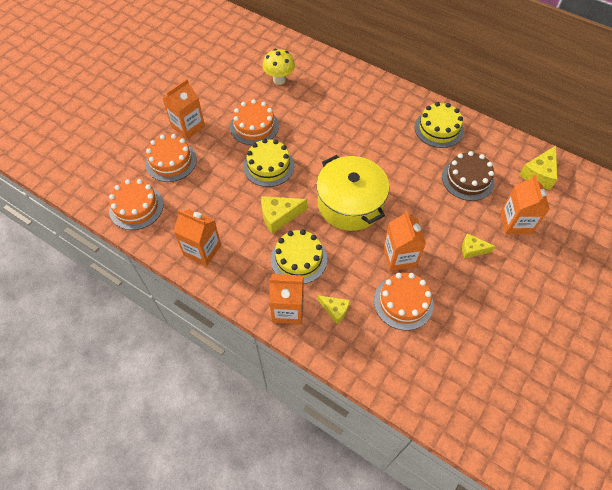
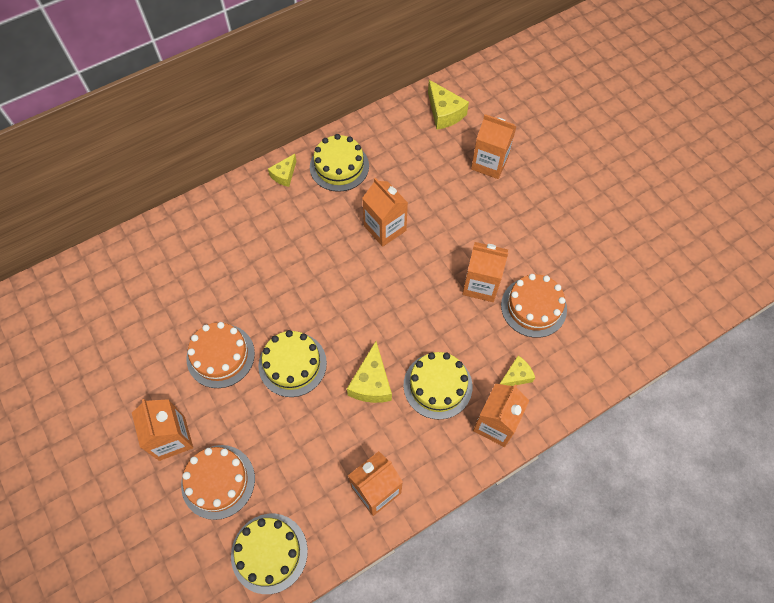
camera: 65 degrees left, 5 degrees up
(136, 207) = (269, 553): orange cake -> yellow cake
(279, 80) = (161, 294): yellow mushroom -> none
(350, 204) = (392, 300): yellow pot -> none
(406, 176) = (385, 228): none -> orange carton
(467, 179) = (418, 175): brown cake -> none
(472, 249) = (502, 216): yellow cheese -> yellow cheese (284, 175)

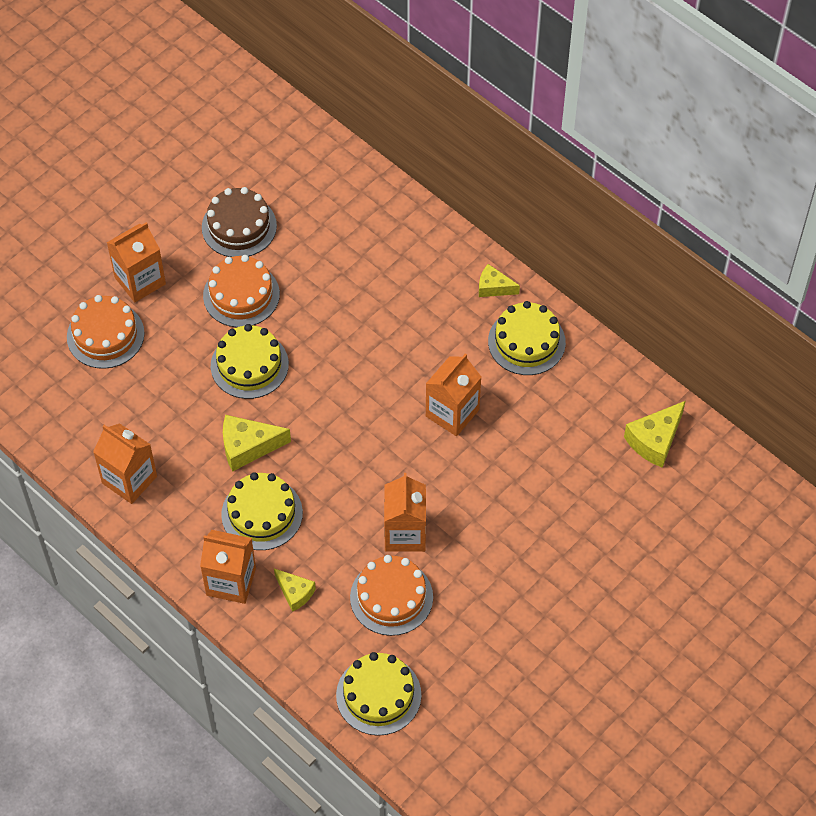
camera: 75 degrees right, 5 degrees down
(150, 342) = (239, 226): none -> brown cake
(269, 553) = (45, 400): yellow cake -> yellow cake (378, 695)
(489, 163) = (590, 510): orange carton -> none

